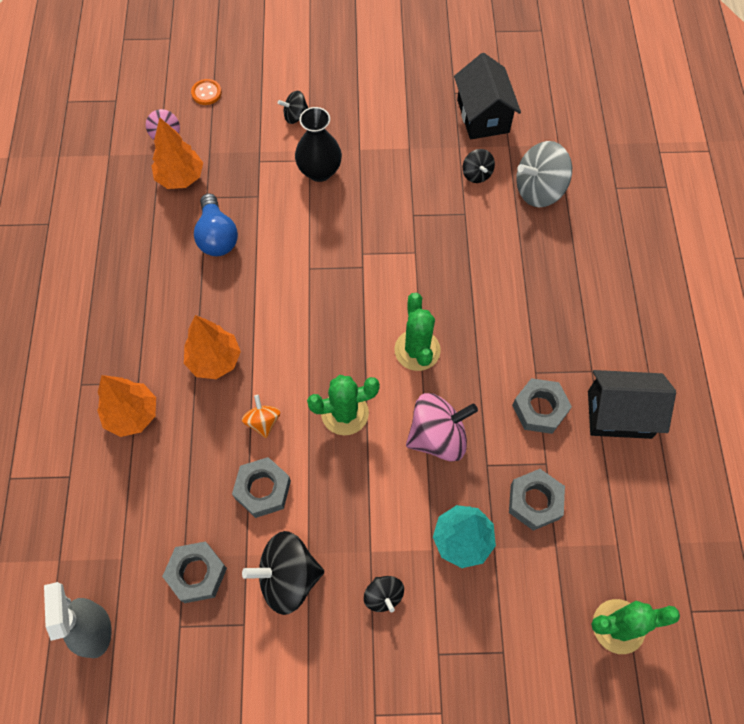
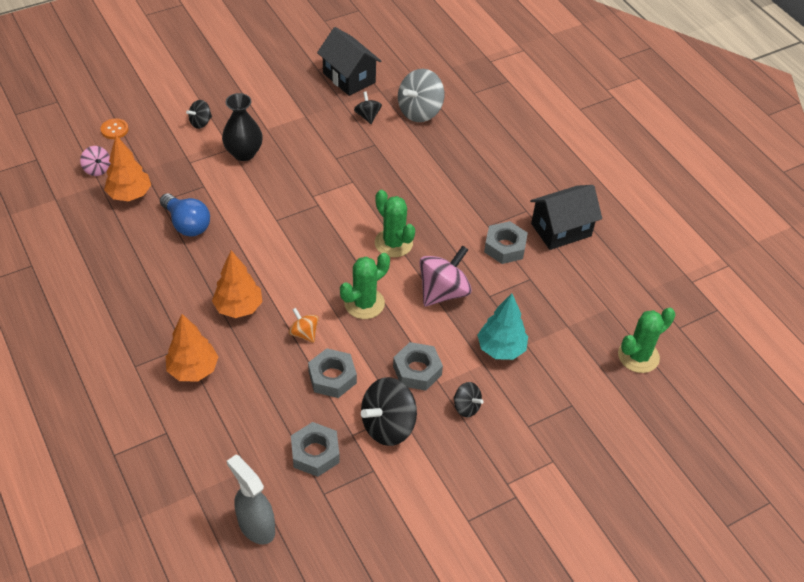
camera: 30 degrees left, 15 degrees down
(476, 174) = (367, 116): black spinning top -> black spinning top turned 150 degrees counterclockwise
(535, 502) = (536, 305): grey nut -> grey nut (417, 370)

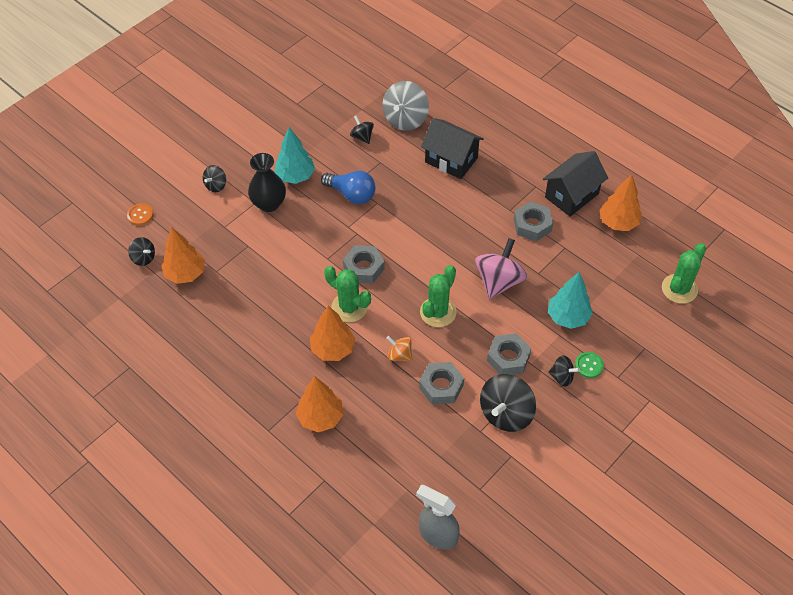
camera: 15 degrees left, 5 degrees up
(97, 169) = (143, 258): pink spinning top -> black spinning top
(187, 224) = (250, 286): blue light bulb -> blue light bulb (351, 194)
(282, 135) = (295, 176): none -> turquoise tree
(315, 453) = (457, 457): grey nut -> grey nut (364, 268)
(349, 78) = (329, 104): black house -> black house (451, 160)
(393, 243) = (438, 249): green cactus -> green cactus (349, 307)
(501, 404) = (589, 365): none -> green button
(599, 270) = (618, 223): none -> orange tree

